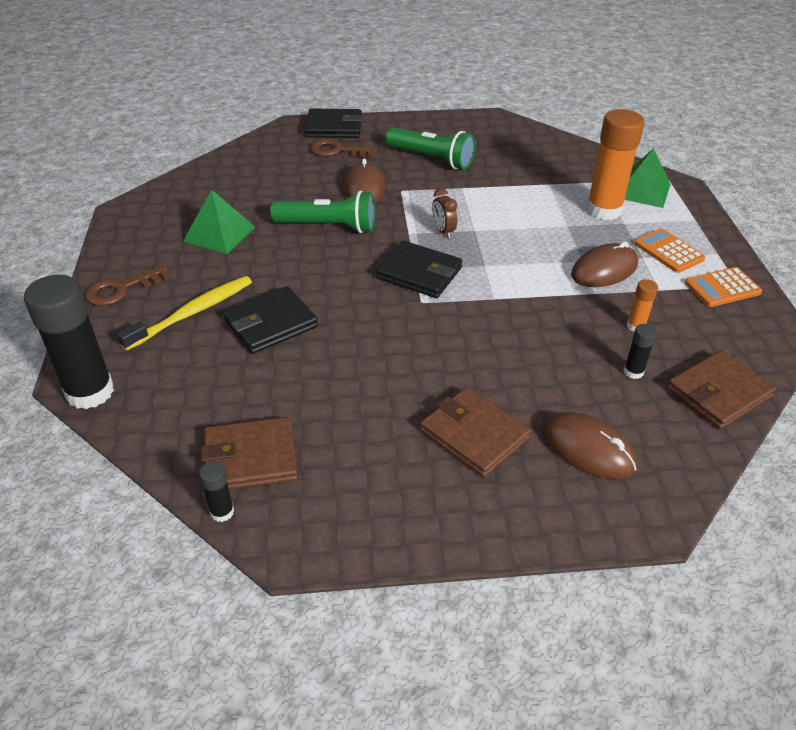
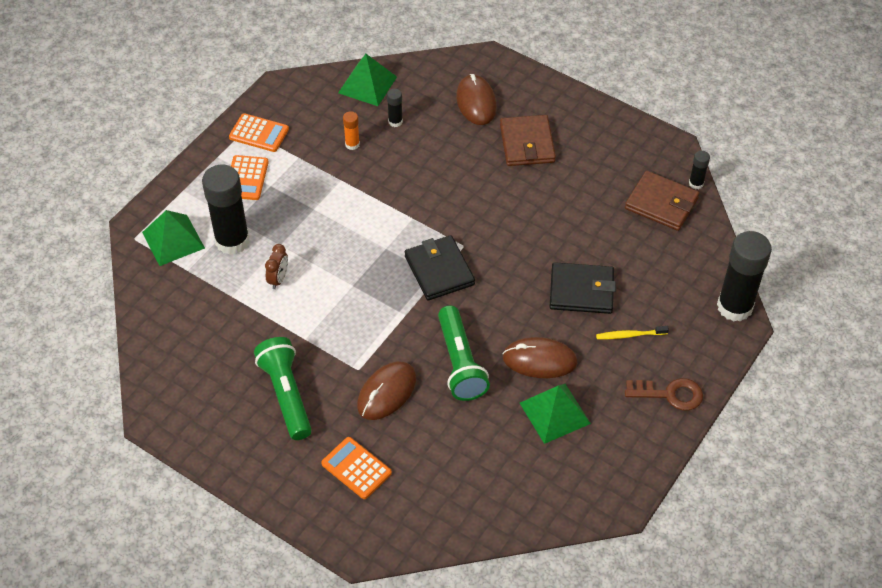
camera: 140 degrees left, 10 degrees up
(193, 313) = (629, 335): yellow toothbrush -> yellow toothbrush, size x0.56
(328, 226) = (460, 363): green flashlight -> green flashlight turned 150 degrees counterclockwise
(334, 127) = (322, 514): black wallet -> none
(338, 150) = (356, 468): brown key -> orange calculator
(443, 231) = (377, 299): brown clock -> brown clock (278, 279)
(604, 210) = (232, 241): orange glue stick -> black glue stick
(604, 270) = (311, 192): brown mouse -> brown mouse (539, 360)
(718, 393) = (367, 84): brown wallet -> green pyramid

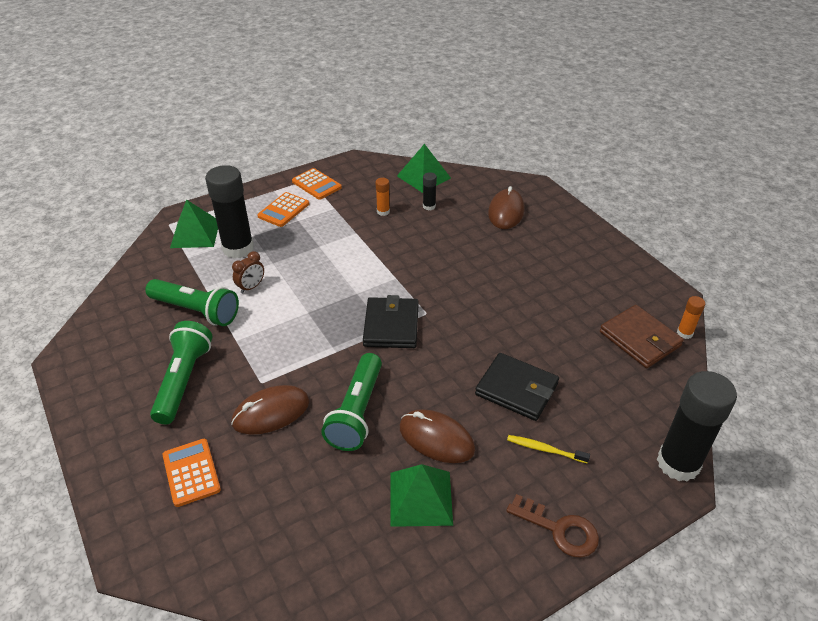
camera: 25 degrees right, 10 degrees down
(243, 324) = (196, 311): none -> green flashlight
(527, 143) = (533, 253): brown wallet -> none
(696, 183) = (684, 333): black glue stick -> orange glue stick

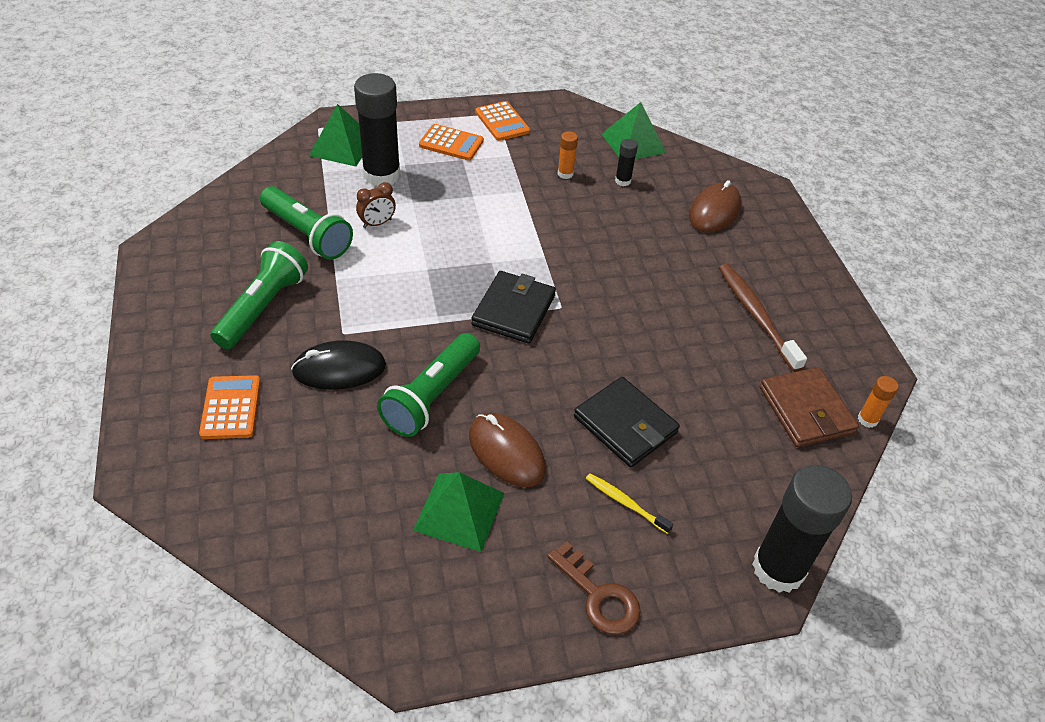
camera: 15 degrees right, 5 degrees up
(271, 412) = (339, 369): brown mouse -> black mouse
(283, 210) = (451, 143): orange calculator -> orange calculator turned 120 degrees counterclockwise
(572, 280) = (756, 315): none -> brown toothbrush

